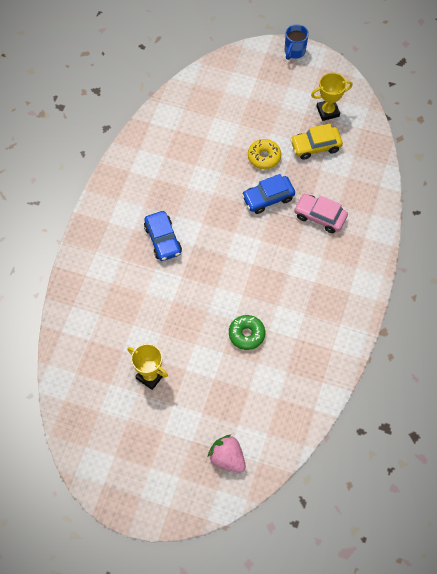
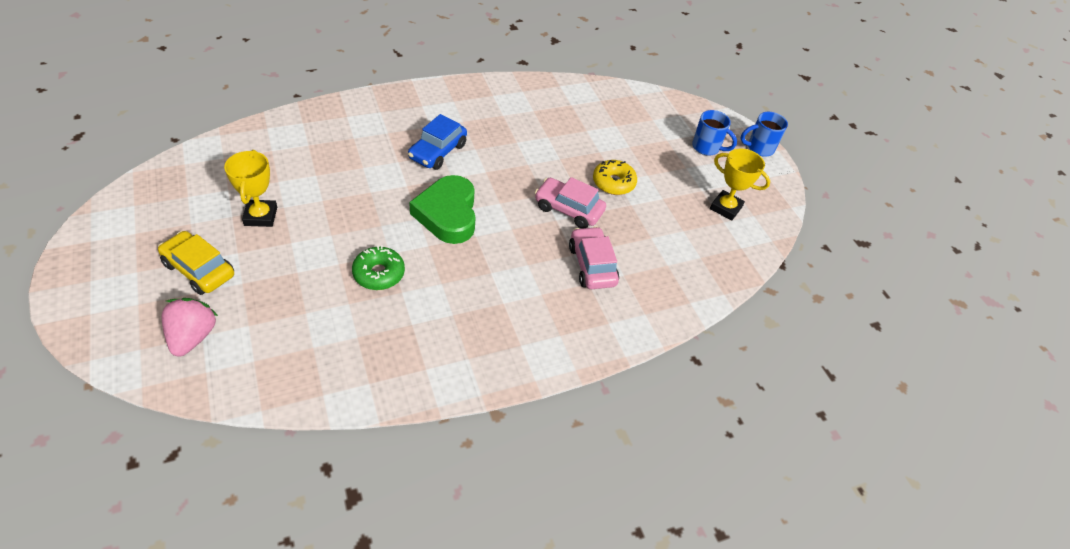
camera: 45 degrees right, 15 degrees down
(224, 268) = (447, 214): none -> green heart
(268, 198) = (568, 209): blue car -> pink car
(272, 81) = (707, 148): none -> blue mug
(315, 146) = (673, 218): yellow car -> yellow car (199, 270)

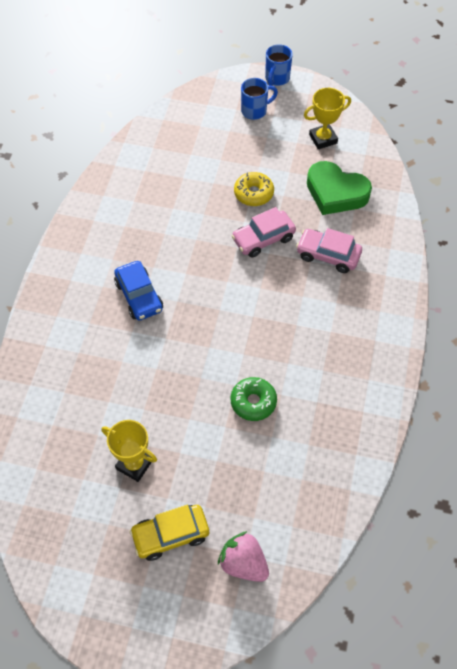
camera: 50 degrees left, 10 degrees up
(447, 214) = (217, 324): green heart -> green heart (335, 192)

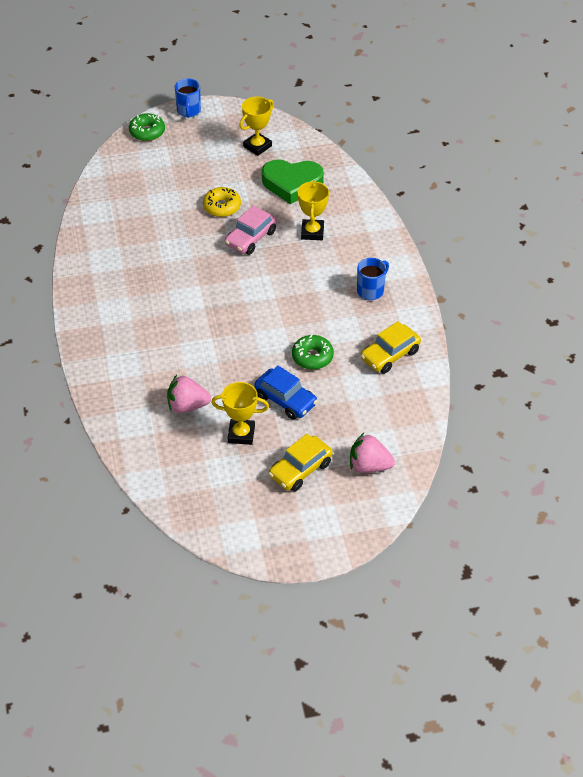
camera: 25 degrees left, 10 degrees down
(100, 407) = (187, 406): none -> pink strawberry
(139, 296) = (169, 315): blue car -> blue car (285, 400)
(226, 88) = (147, 132): none -> green donut
(255, 111) = (184, 142): blue mug -> blue mug (371, 290)
(328, 255) = (312, 232): pink car -> yellow trophy
(334, 433) = (390, 355): none -> yellow car

